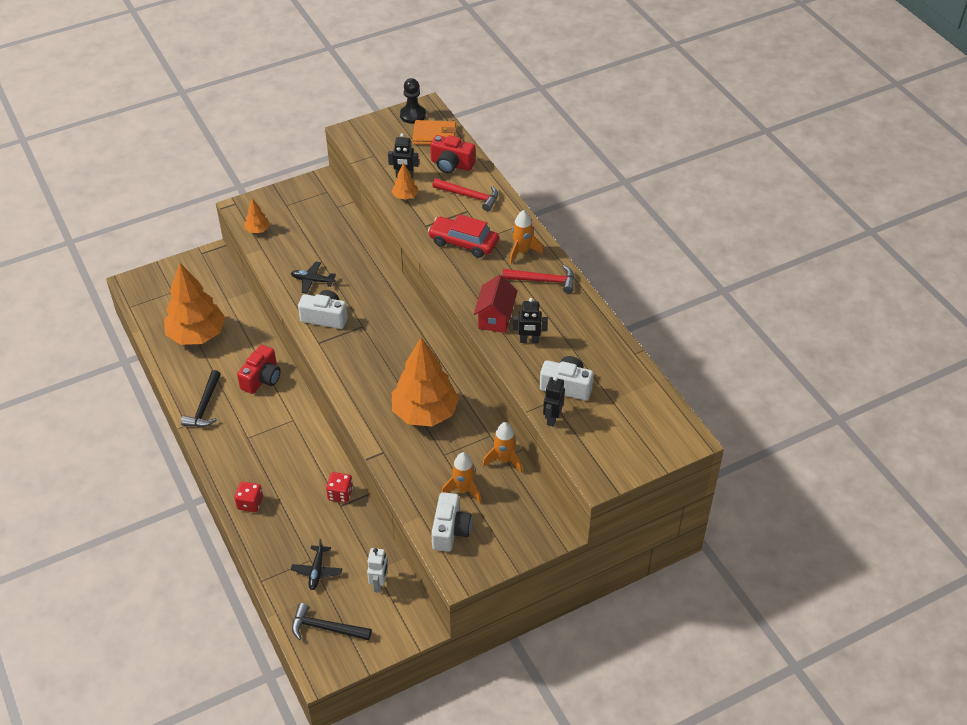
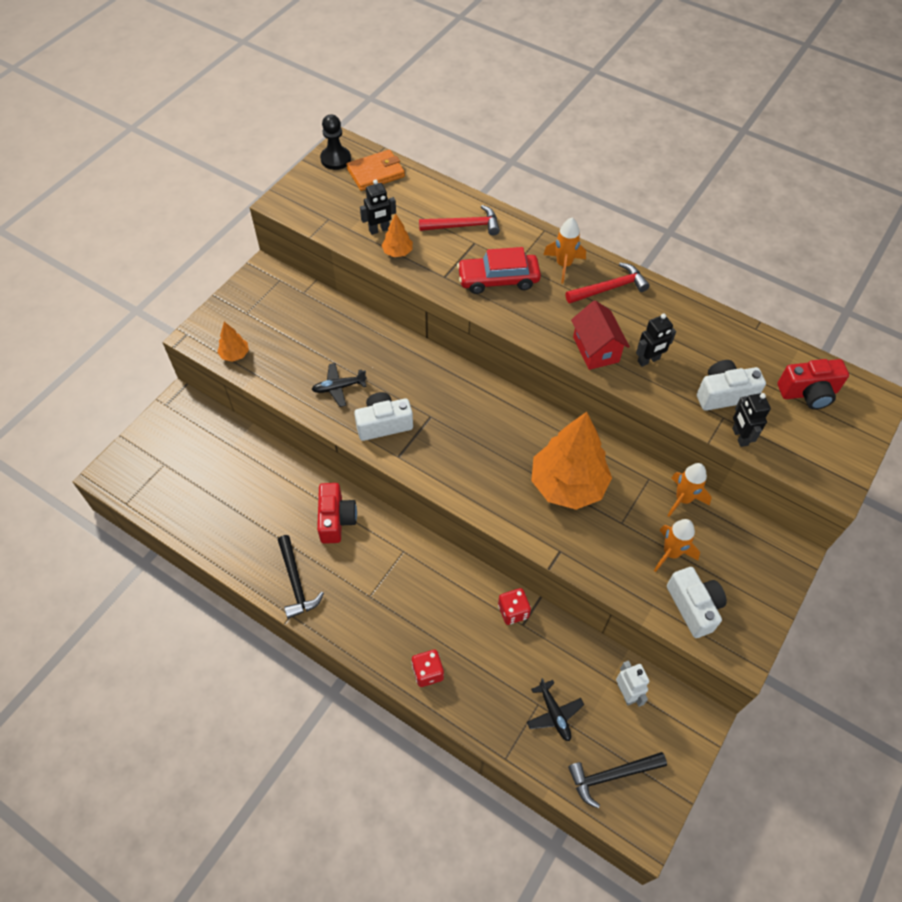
camera: 30 degrees left, 10 degrees up
(197, 335) = (228, 502): orange tree -> none
(451, 164) = (418, 198): red camera -> red camera (808, 393)

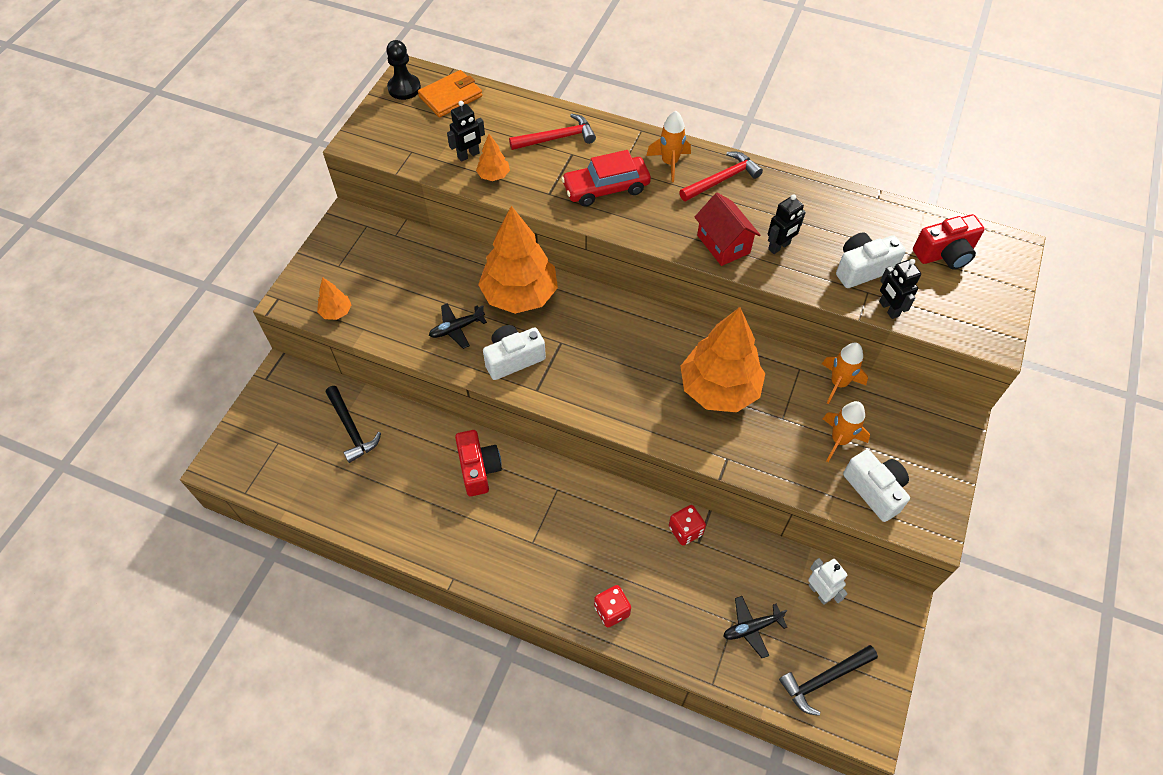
camera: 10 degrees left, 0 degrees up
(296, 582) = (451, 543): black hammer -> black hammer (351, 429)
(403, 366) = (520, 295): none -> orange tree
(554, 714) = (751, 628): black plane -> black plane turned 105 degrees clockwise

